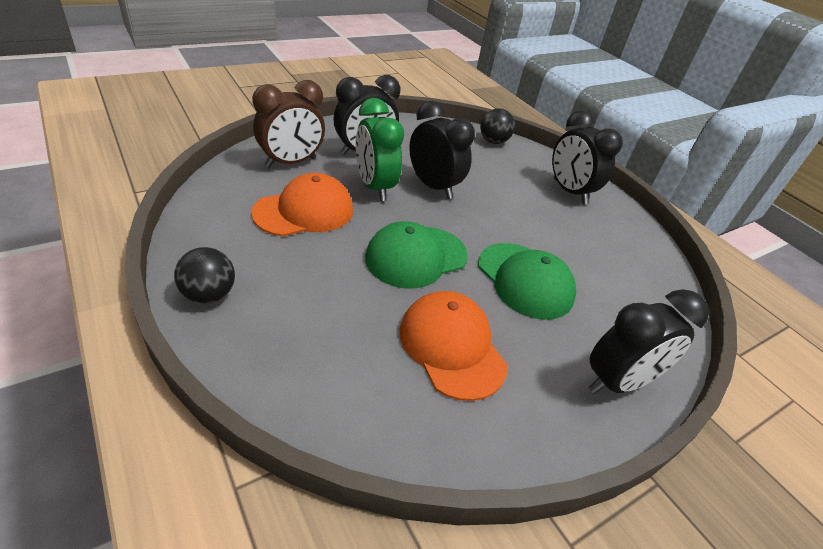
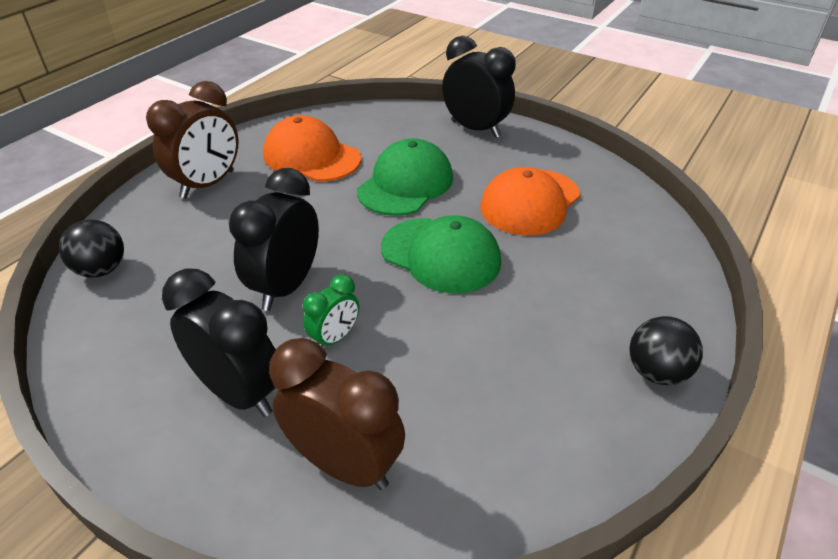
camera: 110 degrees left, 0 degrees up
(304, 211) = (451, 377): orange cap -> orange cap (311, 156)
(374, 187) = (334, 338): green clock -> green clock, size x0.55
(569, 192) = (208, 184): black clock -> brown clock

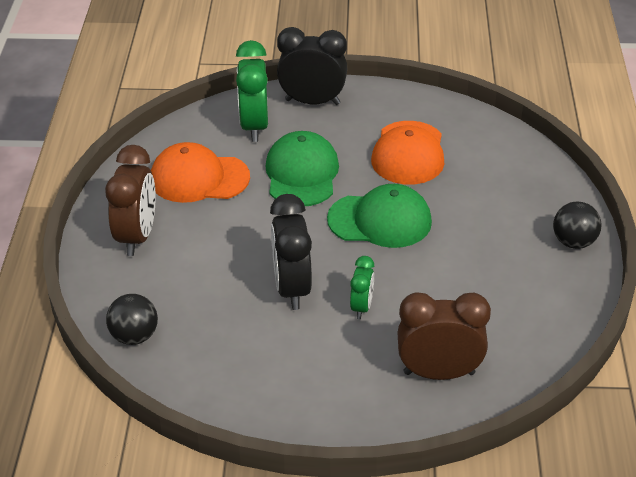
camera: 30 degrees left, 0 degrees up
(239, 392) = (334, 366): black clock -> none
(403, 132) = (254, 126): none -> green clock

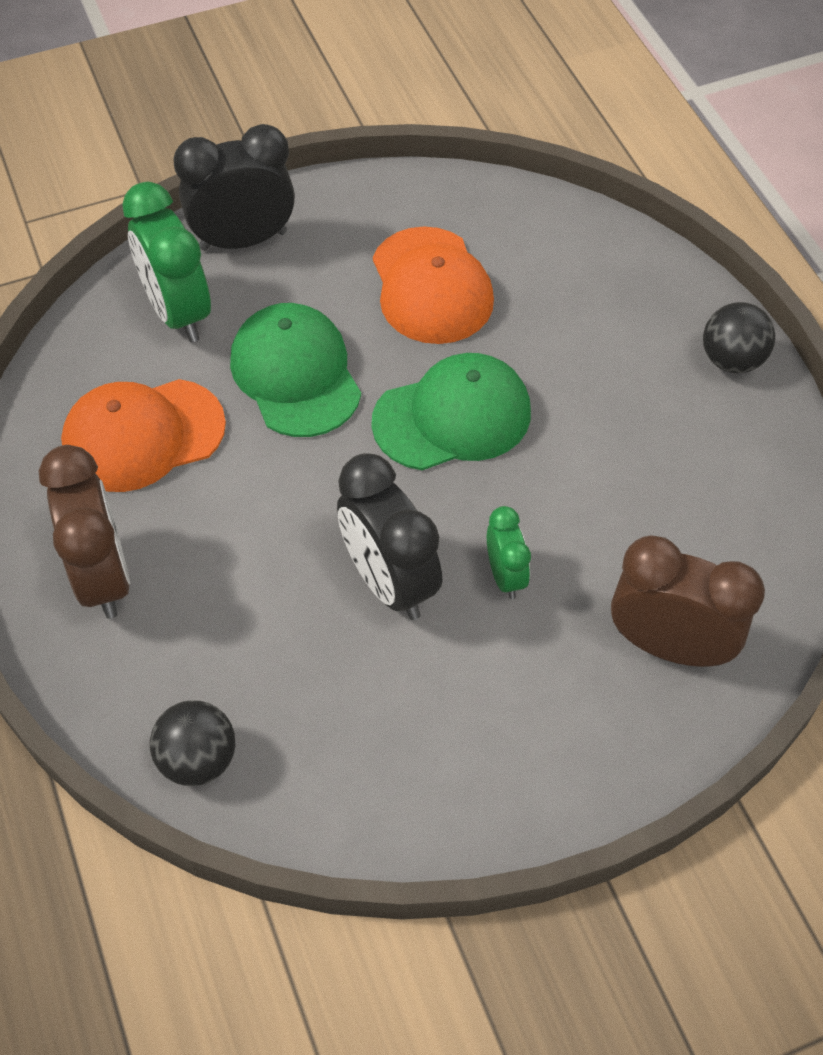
camera: 25 degrees left, 15 degrees up
(439, 373) = (669, 646): brown clock -> brown clock turned 45 degrees clockwise

